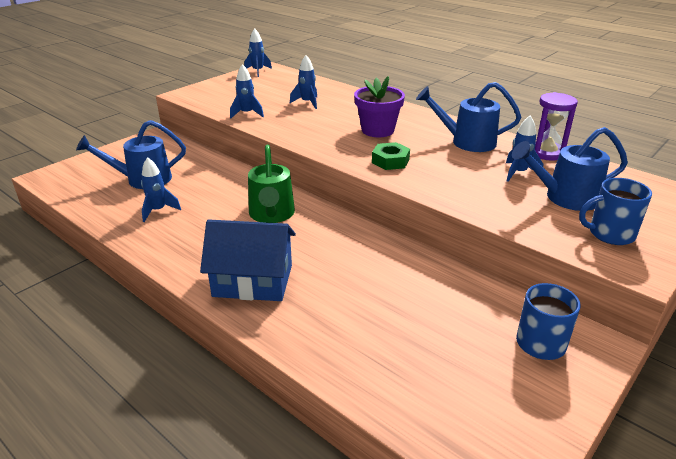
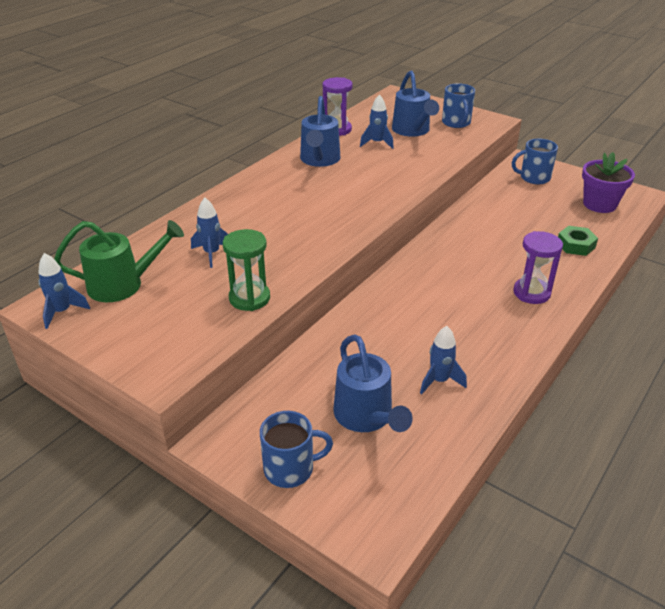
camera: 95 degrees left, 5 degrees up
(119, 154) = (290, 469): none -> blue mug
(247, 114) = (249, 298): blue rocket -> green hourglass
(253, 281) = (531, 293): blue house -> purple hourglass
(272, 215) = (423, 295): green watering can -> green watering can (124, 284)
(377, 130) = (297, 204): purple flower pot -> purple flower pot (599, 204)
(390, 161) = (369, 196): green nut -> green nut (575, 245)

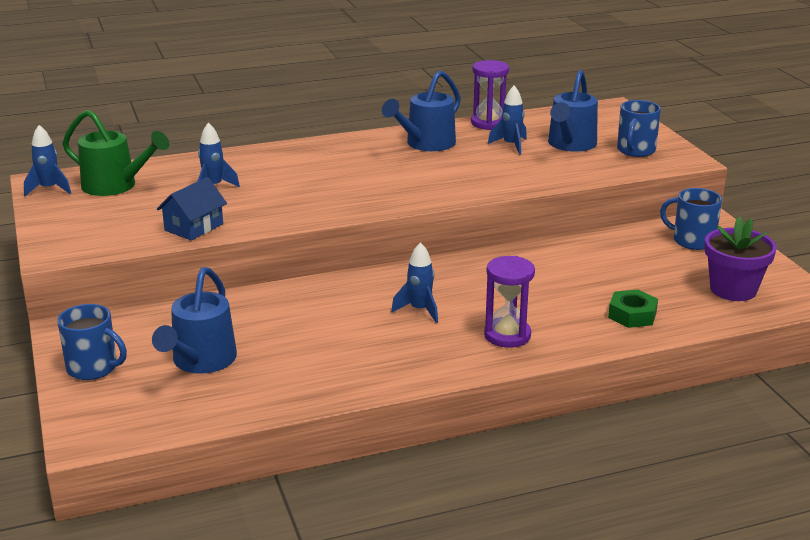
camera: 35 degrees right, 10 degrees down
(249, 298) = (194, 227): green hourglass -> blue house
(439, 381) = (301, 363): blue rocket -> blue rocket (419, 310)

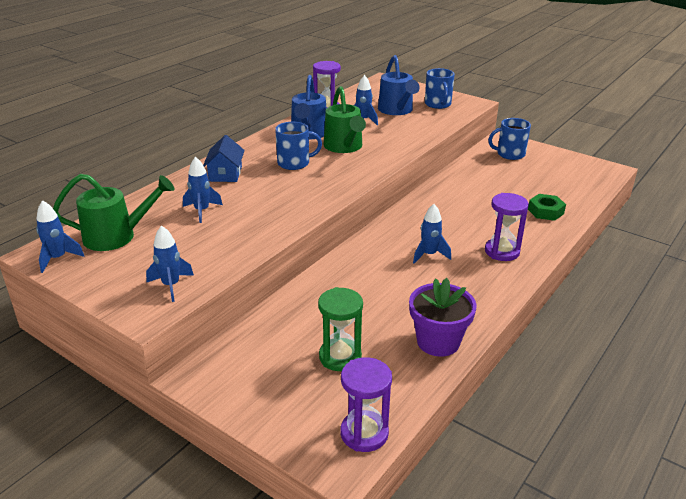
camera: 35 degrees left, 5 degrees up
(93, 368) = (264, 401): blue mug -> blue mug (294, 163)
(101, 239) = (171, 286): none -> blue rocket
(135, 425) = (364, 433): none -> purple hourglass
(194, 227) = (234, 249): blue house -> blue house (225, 174)
(200, 362) = (340, 357): blue watering can -> green hourglass
(444, 168) = (344, 147): none -> green watering can
(733, 289) = (570, 177): purple flower pot -> purple flower pot (438, 342)

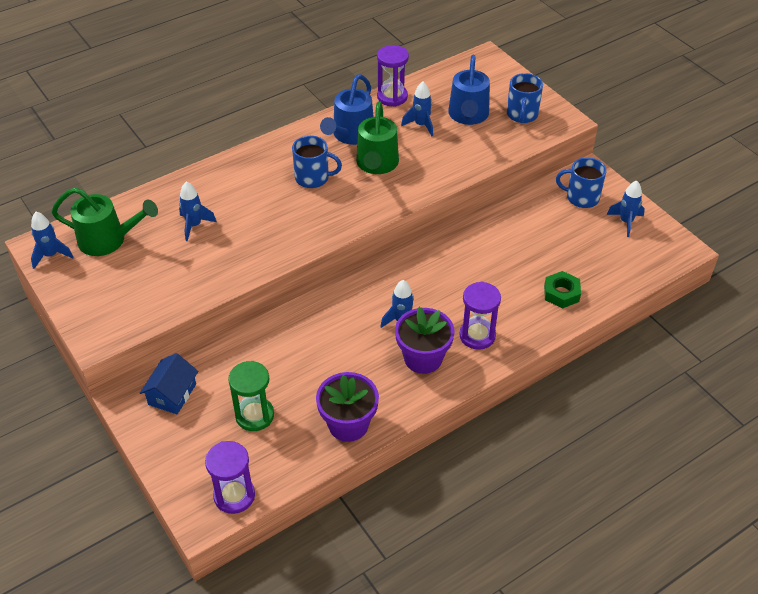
camera: 20 degrees right, 15 degrees up
(171, 286) = (129, 312): blue rocket -> blue rocket (626, 222)
(225, 174) = (239, 178): blue house -> blue house (172, 394)
(468, 277) = (423, 358): none -> purple flower pot

